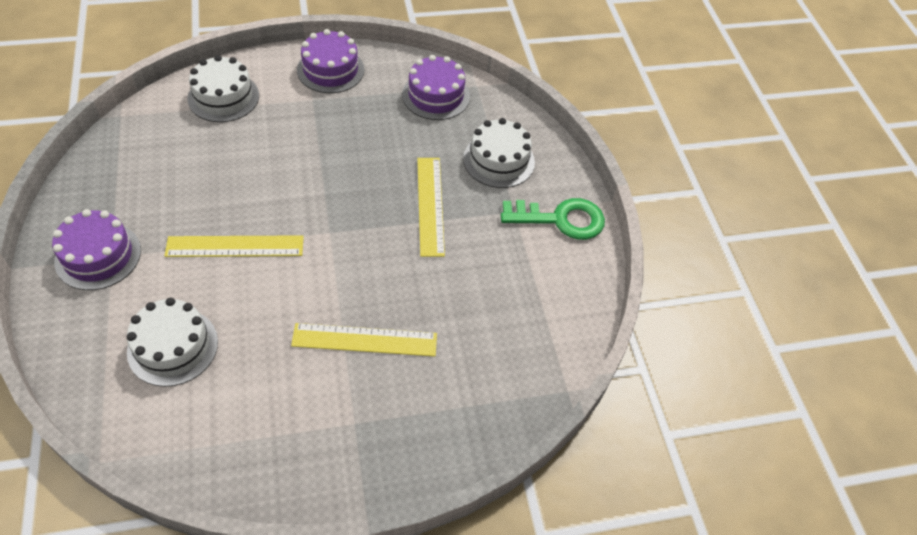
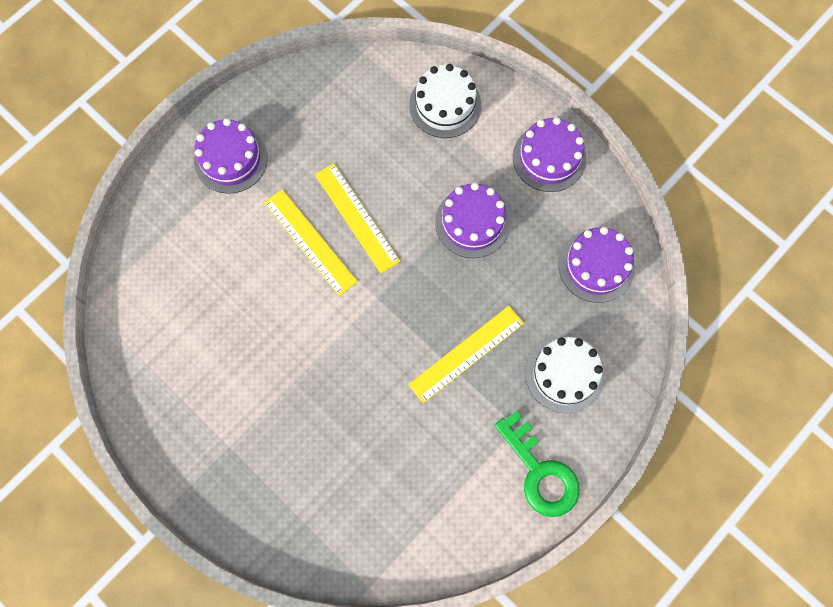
camera: 60 degrees right, 20 degrees up
(173, 346) = (198, 274): white cake -> none
(332, 139) = (472, 222): none -> purple cake
(365, 339) = (301, 401): yellow ruler -> yellow ruler (357, 217)

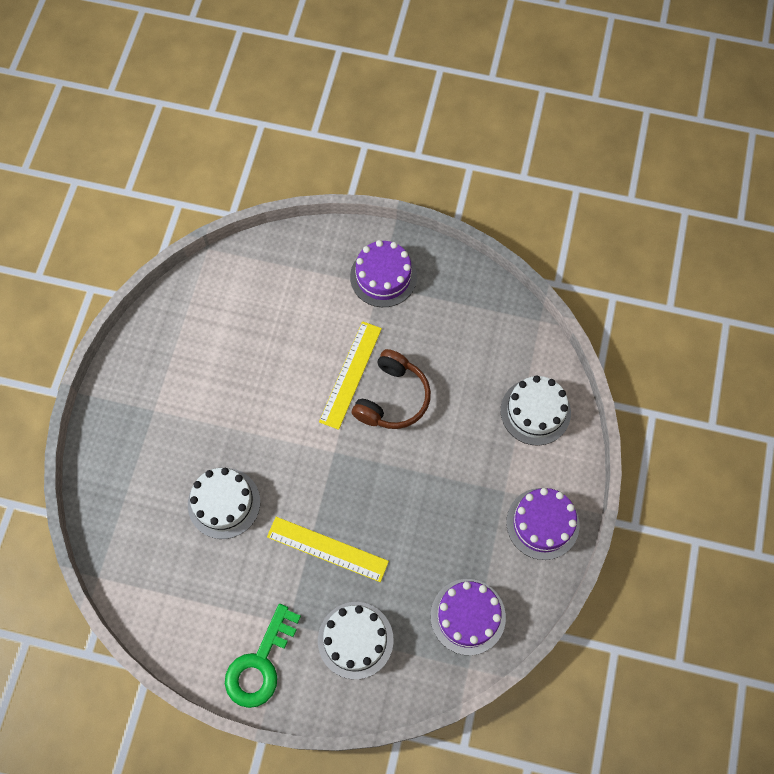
camera: 60 degrees right, 5 degrees down
(357, 217) = (392, 398): yellow ruler -> brown headphones
(366, 426) = (224, 503): none -> white cake
(472, 222) = (444, 491): purple cake -> none

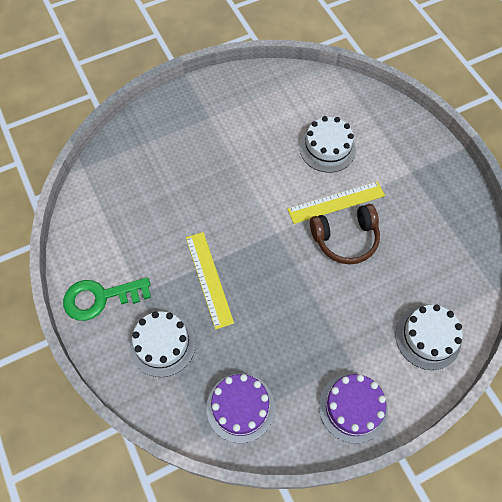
camera: 50 degrees right, 5 degrees down
(224, 503) = (186, 197): white cake -> white cake (327, 148)
(383, 276) = (419, 170): purple cake -> none

